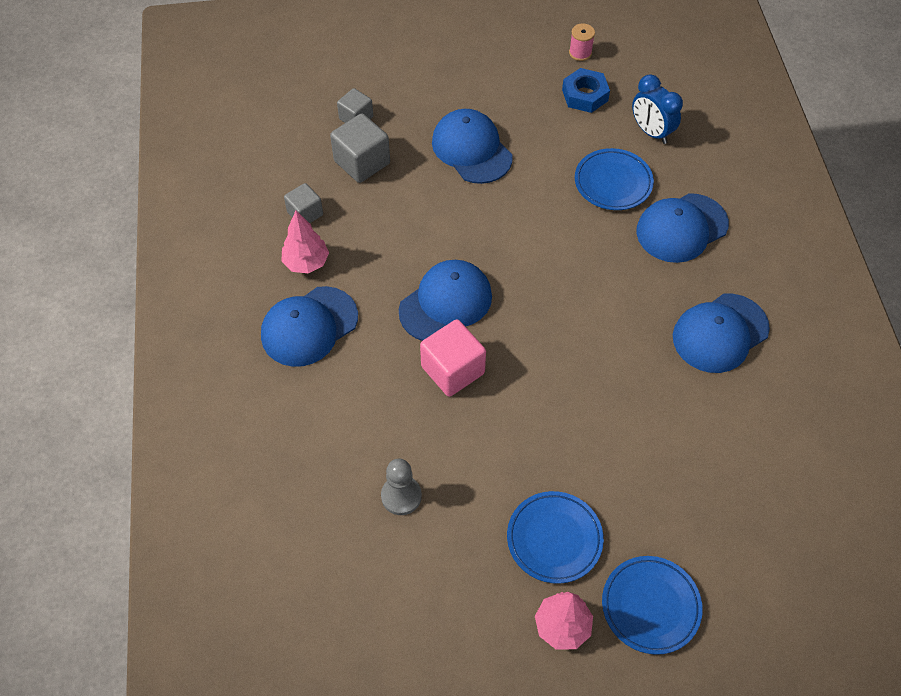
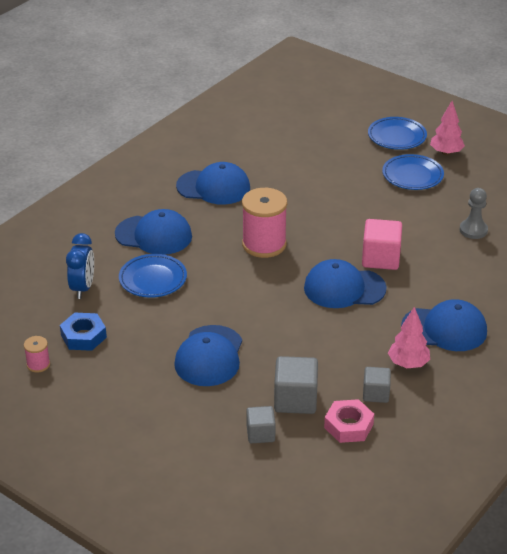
camera: 135 degrees left, 20 degrees down
(298, 170) = (348, 426): none -> pink nut
(577, 297) = (264, 244): none -> pink spool

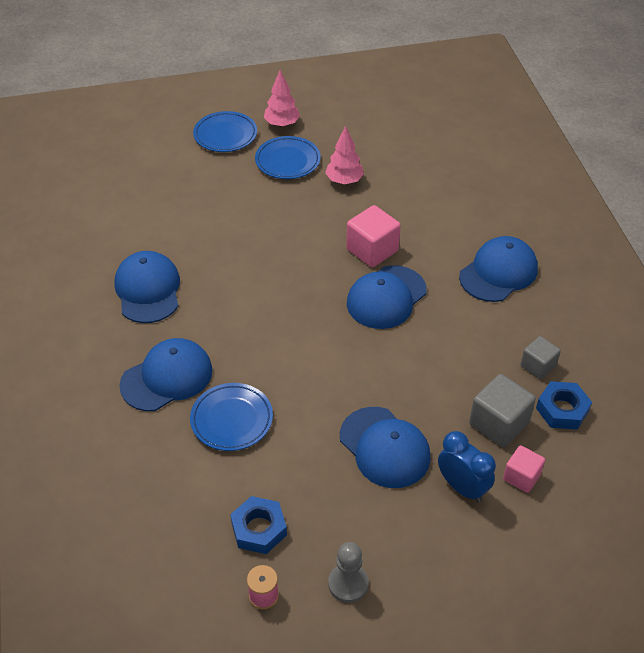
camera: 50 degrees left, 10 degrees up
(83, 288) = (184, 484): blue clock -> blue clock (462, 487)
(213, 187) = (148, 290): blue cap -> blue cap turned 60 degrees counterclockwise
(260, 434) = (521, 477): grey cube -> pink cube
(264, 244) = (270, 309): pink spool -> none
(348, 426) = (562, 410): pink nut -> blue nut
(408, 364) = (519, 322): pink tree -> pink tree (344, 181)
(473, 230) = (396, 176): grey pawn -> grey pawn (348, 584)

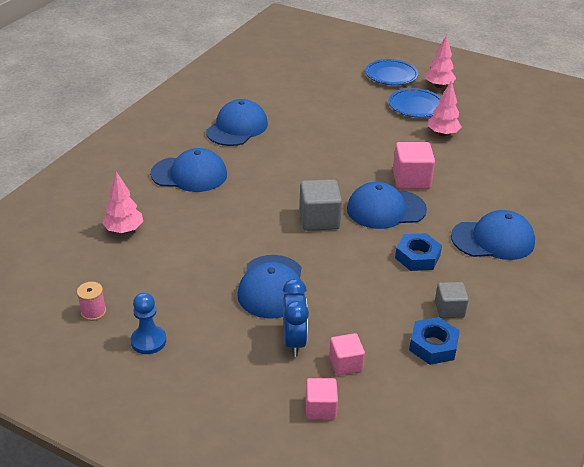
camera: 40 degrees right, 10 degrees down
(181, 487) = (124, 230): none -> pink tree
(232, 420) = (197, 216): blue plate -> none
(259, 529) = (137, 278): blue nut -> blue nut (417, 257)
(348, 584) = (148, 341): grey pawn -> blue pawn
(499, 424) = (371, 323): grey cube -> grey cube (319, 219)
(548, 532) = (320, 408): none -> pink cube

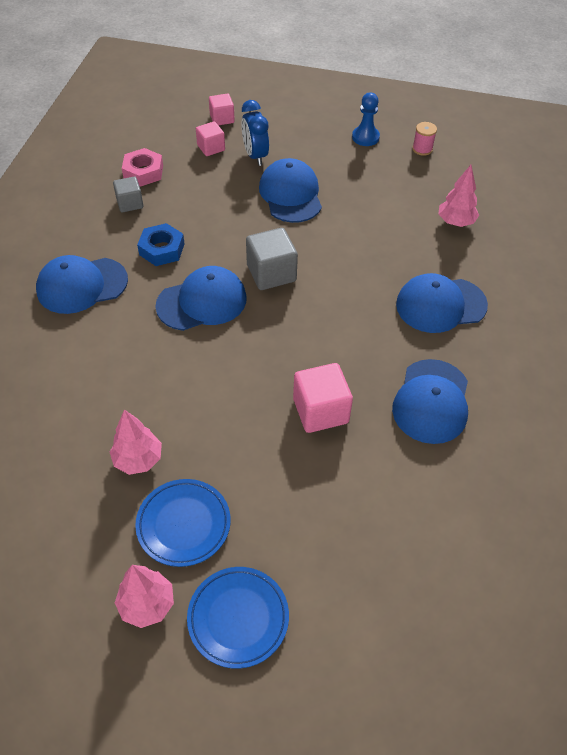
camera: 165 degrees right, 15 degrees up
(411, 179) = (177, 355): pink cube -> pink cube (320, 411)
(433, 346) = (143, 172): blue nut -> pink nut

